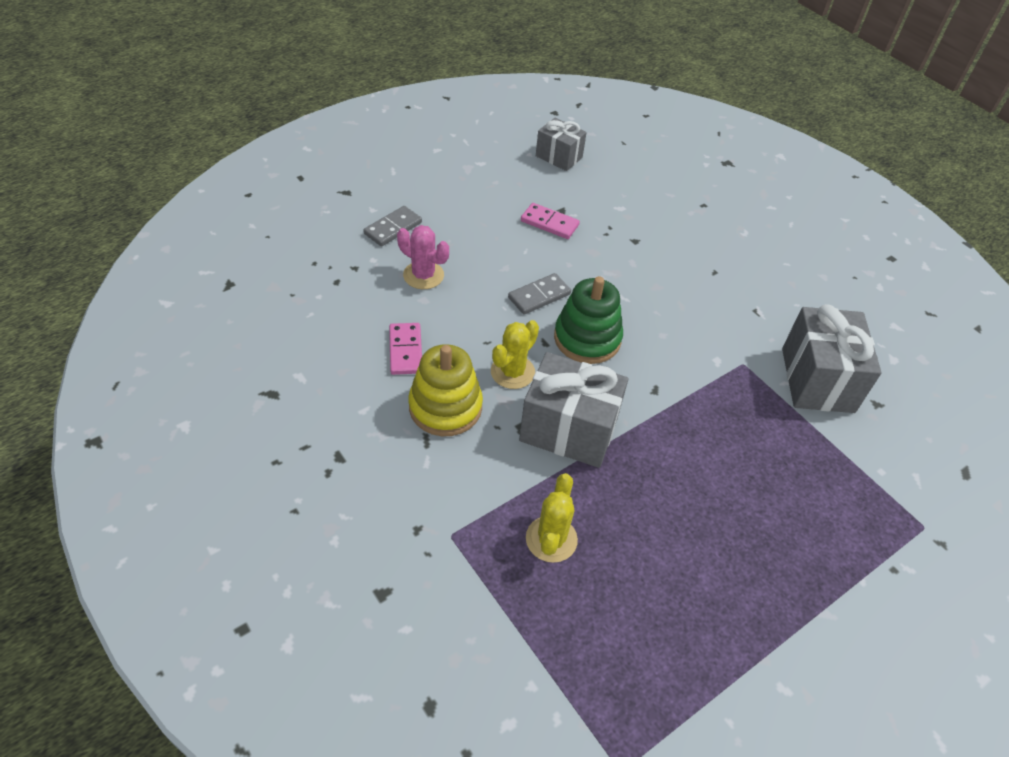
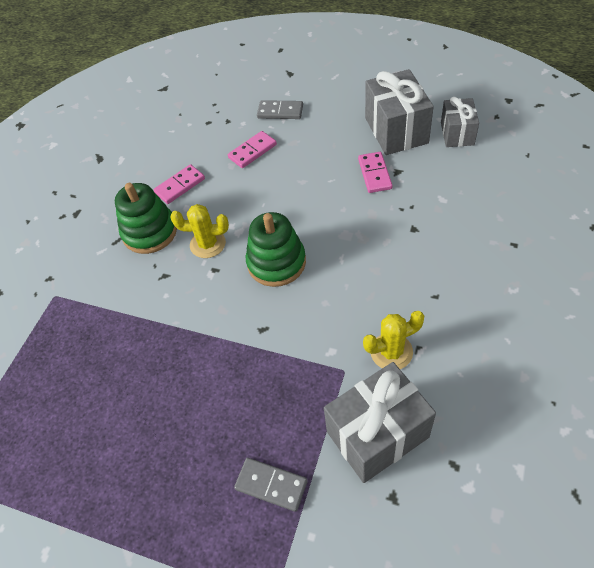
camera: 65 degrees right, 5 degrees up
(423, 275) = (252, 151): pink cactus -> pink domino
(445, 407) = (150, 232): yellow stacking toy -> green stacking toy
(539, 296) = (292, 214): grey domino -> grey domino (271, 485)
(551, 539) = (84, 346): yellow cactus -> yellow cactus (391, 352)
(568, 429) = (182, 302): grey gift -> grey gift (396, 130)

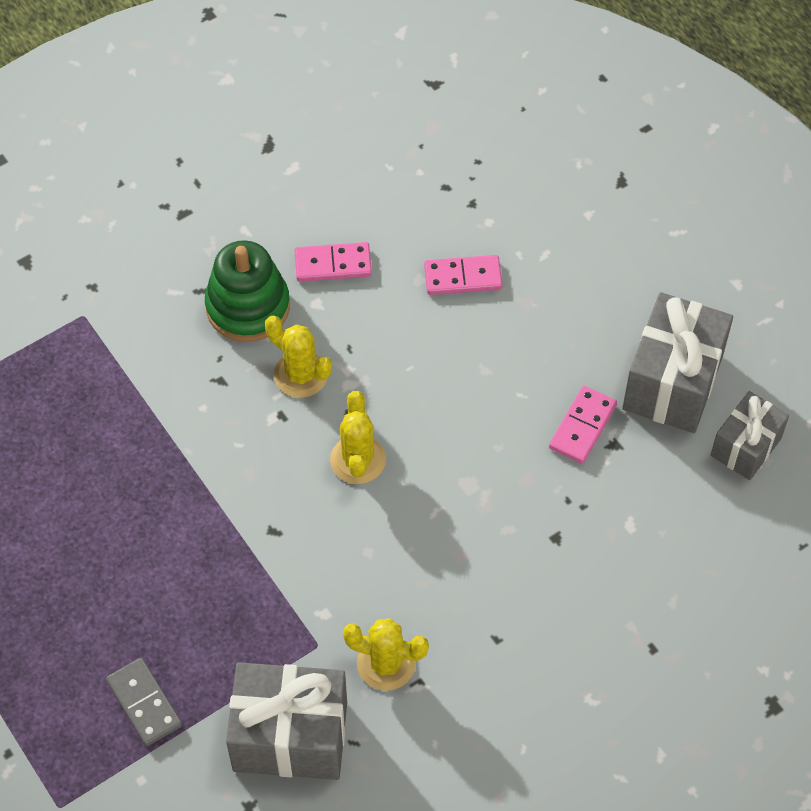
camera: 30 degrees right, 5 degrees up
(276, 262) = (358, 460): green stacking toy -> yellow cactus
(280, 111) = (551, 239): grey domino -> none

